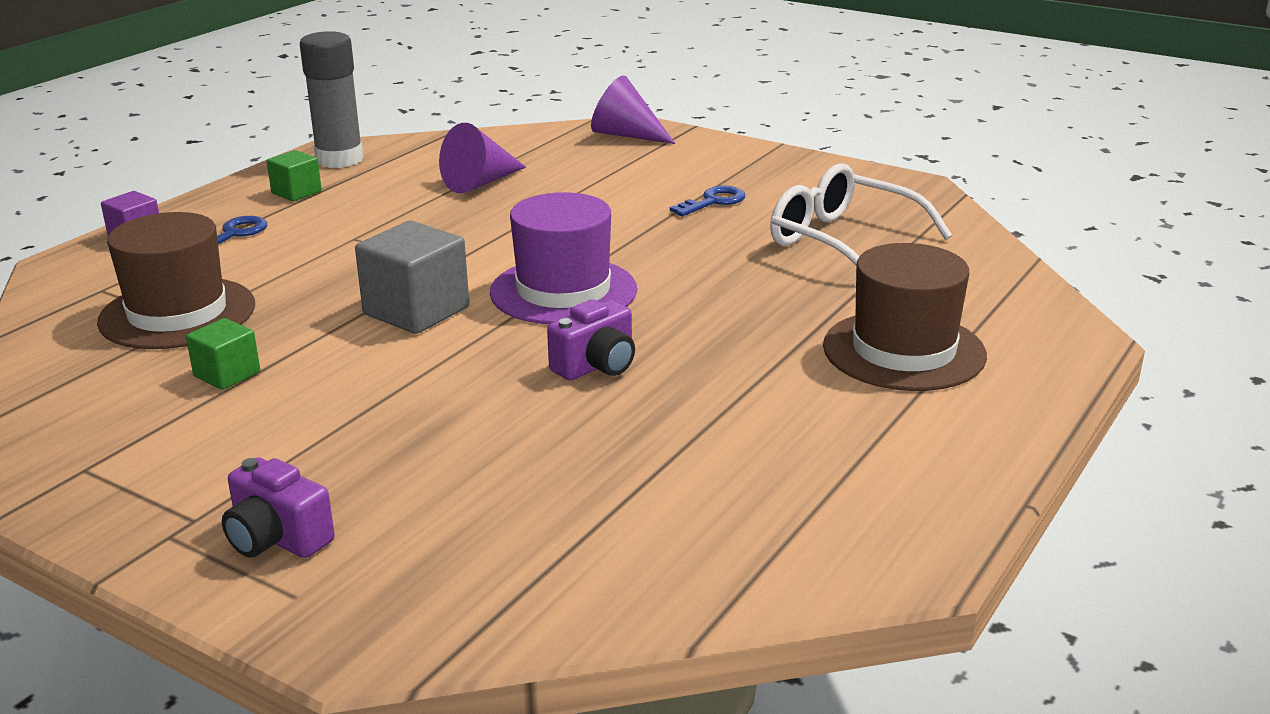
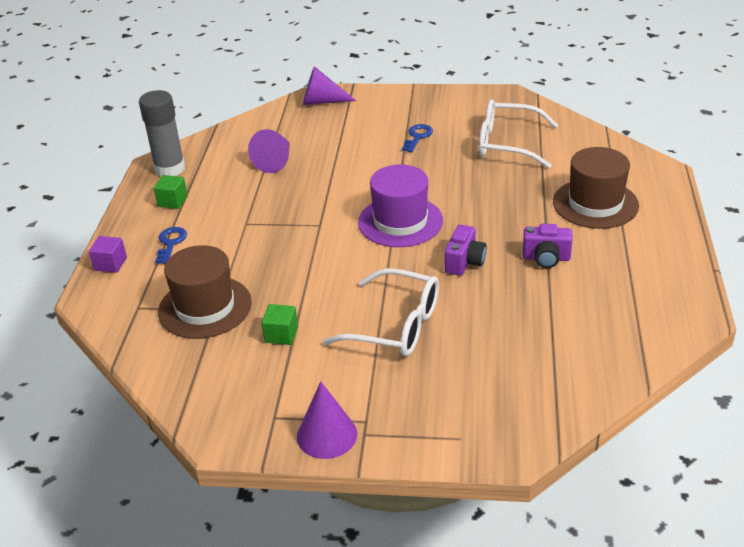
camera: 25 degrees left, 10 degrees up
(118, 517) = (327, 435): none -> purple cone
(277, 539) = (418, 414): purple camera -> purple camera (546, 258)
(394, 414) = (396, 326): none -> white glasses
(416, 311) = (337, 260): grey cube -> none

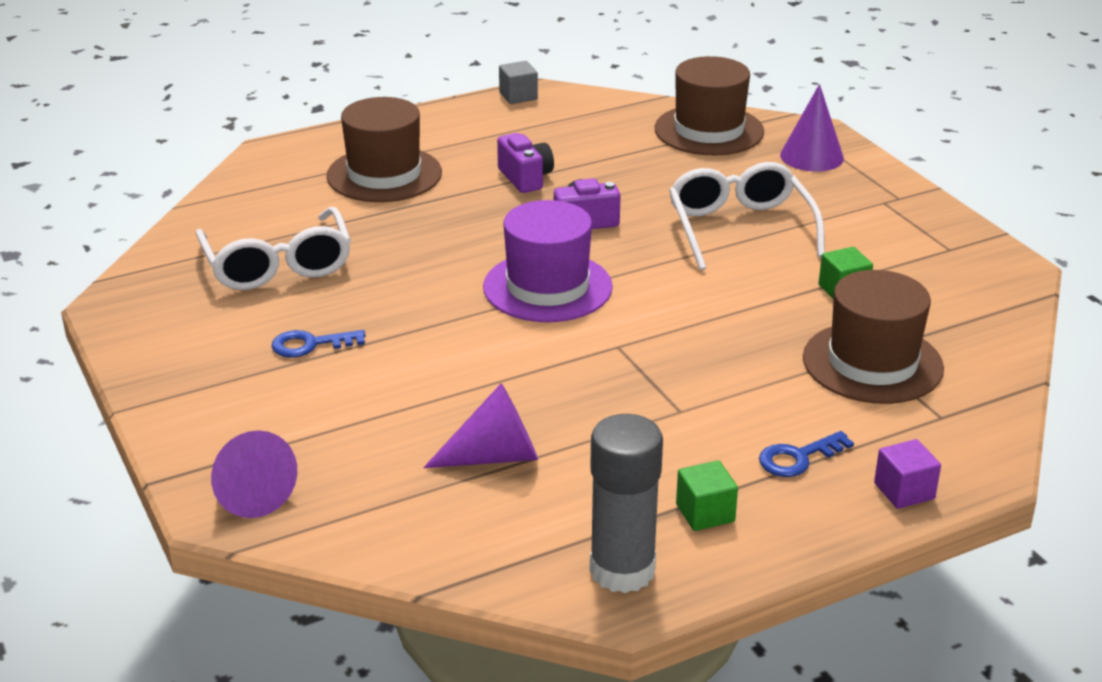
camera: 125 degrees left, 5 degrees down
(327, 435) = (927, 214): purple cone -> purple cone (811, 156)
(560, 381) = (709, 130): none -> brown hat
(695, 301) = (518, 96): none -> grey cube

